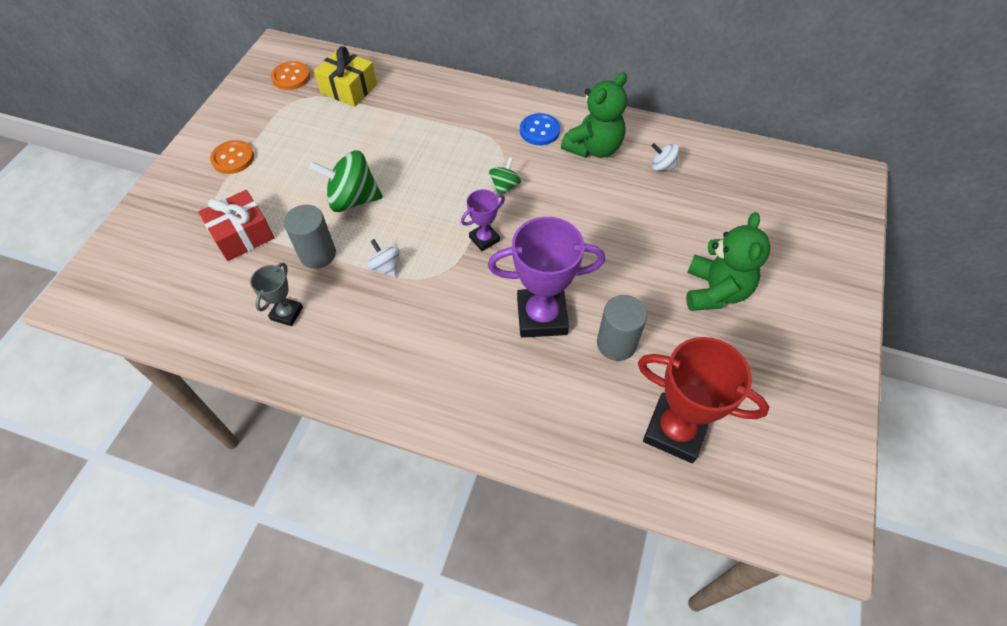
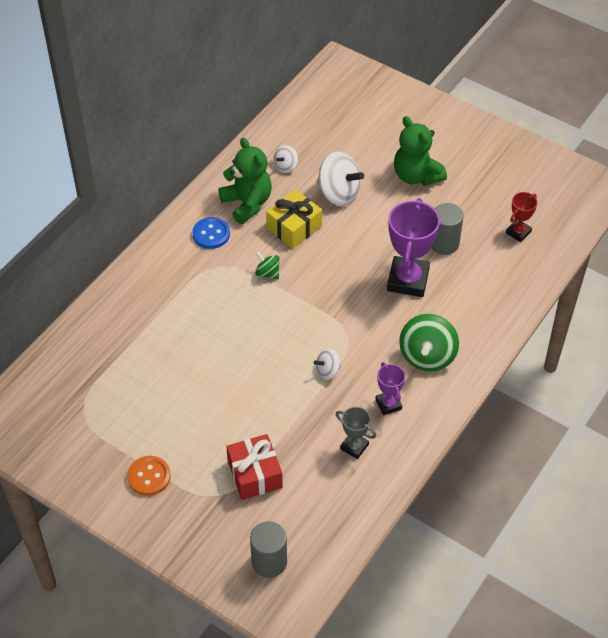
camera: 75 degrees left, 5 degrees down
(291, 77) = (45, 416): orange button -> none
(318, 254) = (298, 418): grey cylinder -> grey cylinder (269, 562)
(348, 88) = (87, 368): yellow gift -> yellow gift (294, 227)
(353, 199) = (242, 384): green spinning top -> green spinning top (427, 356)
(484, 239) = (321, 299): purple trophy -> purple trophy (388, 404)
(646, 221) = (338, 193): none -> white spinning top
(675, 430) = (518, 232): red trophy -> red trophy, size x0.52
(715, 291) = (416, 176): green teddy bear -> green teddy bear turned 150 degrees counterclockwise

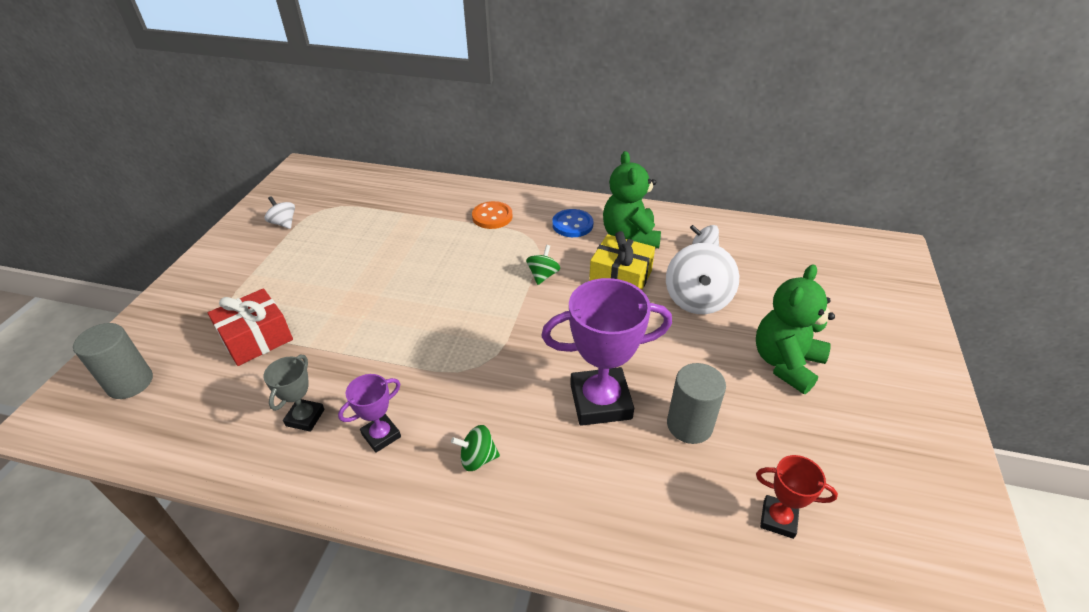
camera: 70 degrees right, 10 degrees down
(149, 476) = (250, 265): orange button -> orange button (492, 216)
(247, 203) = (630, 237): green teddy bear -> green teddy bear turned 135 degrees clockwise
(328, 371) = (419, 361): white spinning top -> white spinning top (283, 223)
(427, 356) = (477, 458): green spinning top -> green spinning top, size x0.52

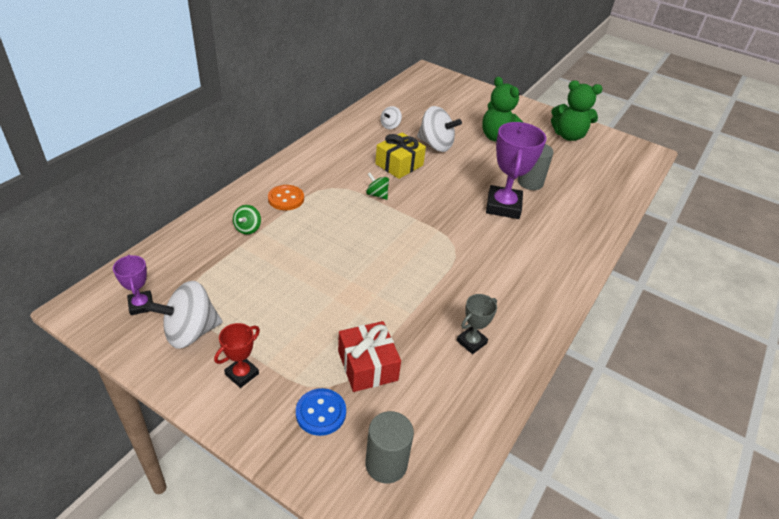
camera: 75 degrees left, 0 degrees up
(283, 223) = (190, 332): white spinning top -> white spinning top, size x1.91
(305, 417) = (471, 342): grey trophy -> grey trophy turned 75 degrees counterclockwise
(381, 435) = (501, 304): purple trophy -> purple trophy (141, 305)
(477, 458) = (531, 265): green spinning top -> green spinning top (248, 228)
(572, 225) = (326, 165): blue button -> blue button (321, 413)
(630, 237) = (358, 147): green teddy bear -> green teddy bear (568, 136)
(778, 519) = (591, 178): red trophy -> red trophy (242, 374)

